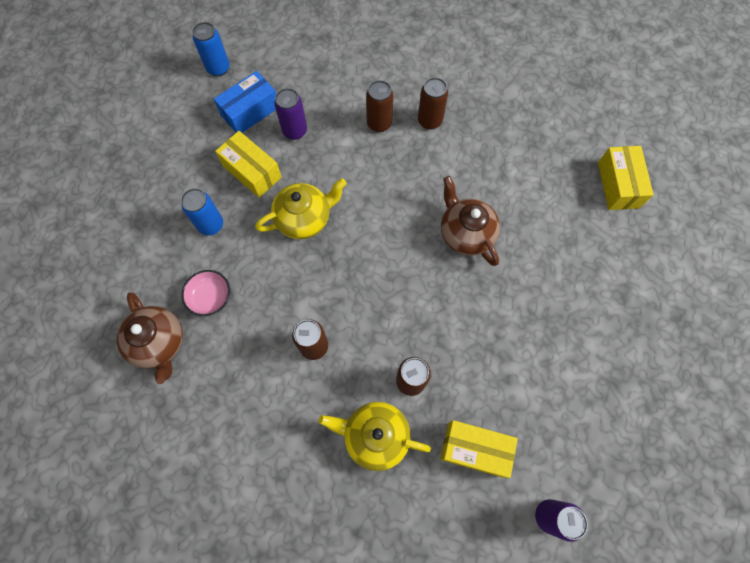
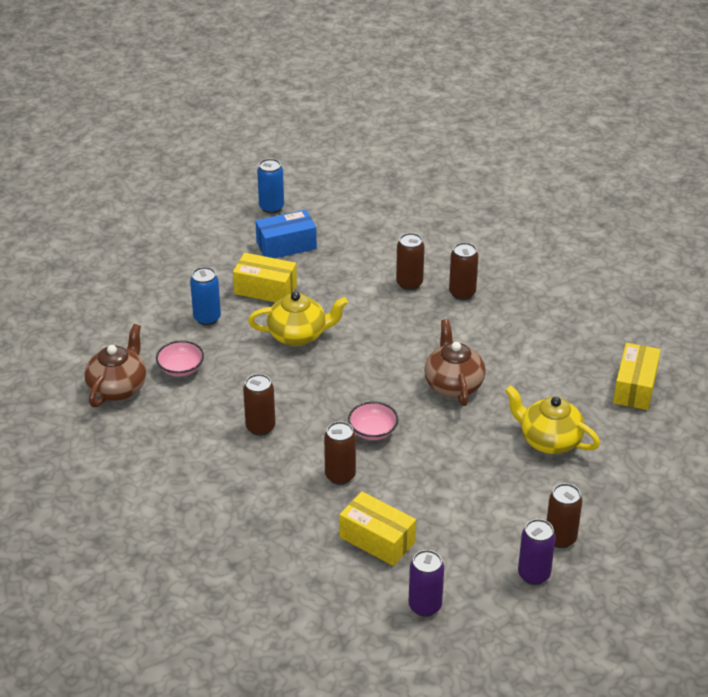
camera: 20 degrees right, 30 degrees down
(159, 343) = (118, 388): brown teapot -> brown teapot turned 150 degrees counterclockwise
(252, 171) = (265, 289): yellow box -> yellow box turned 45 degrees counterclockwise
(295, 131) = (322, 270): purple can -> purple can (534, 574)
(375, 436) = (286, 504): yellow teapot -> yellow teapot (549, 440)
(418, 315) = (373, 431): none -> pink bowl
(630, 387) = (560, 538): none -> brown can

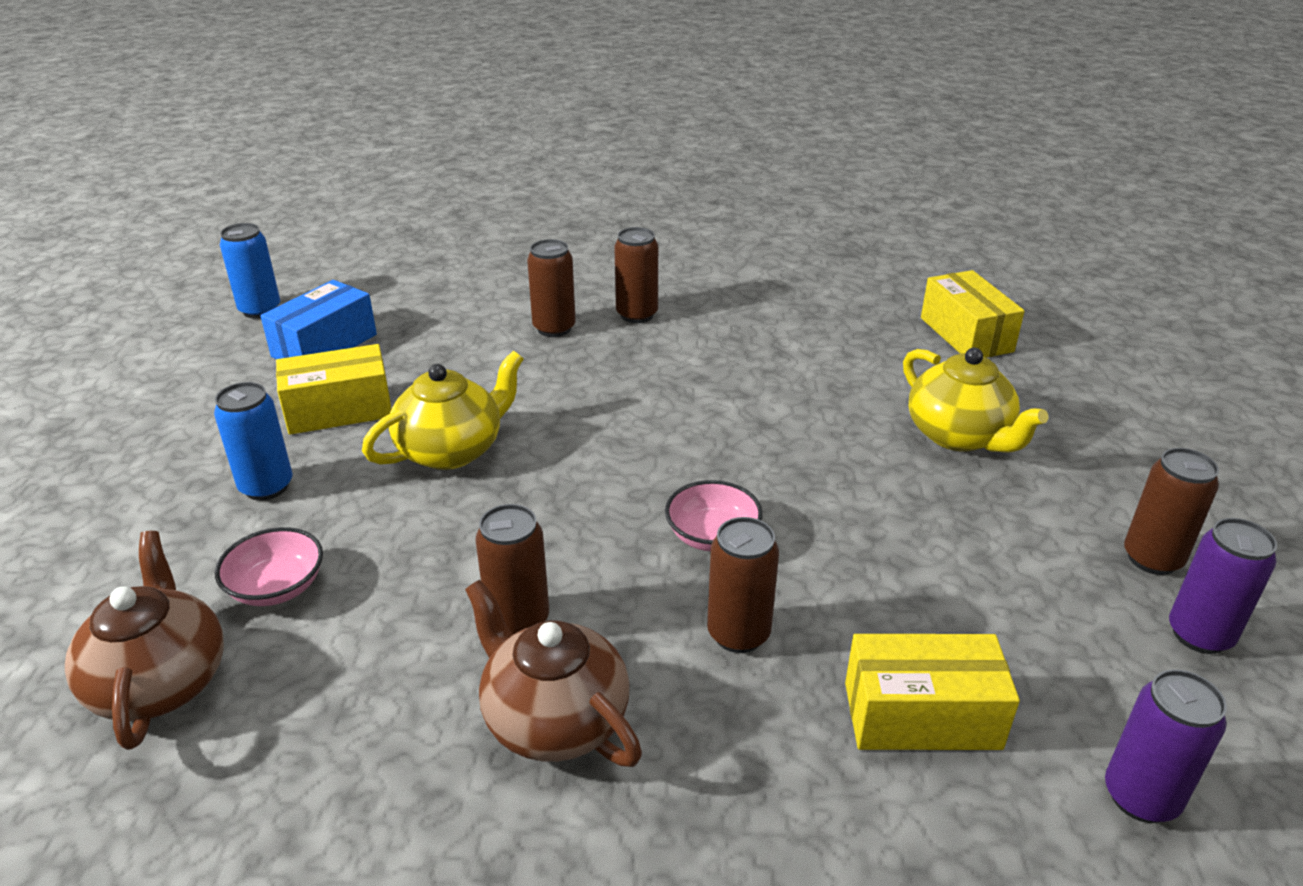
camera: 35 degrees left, 5 degrees down
(453, 384) = (752, 421): brown teapot -> brown teapot (554, 719)
(549, 440) = (959, 435): yellow teapot -> yellow teapot turned 120 degrees counterclockwise

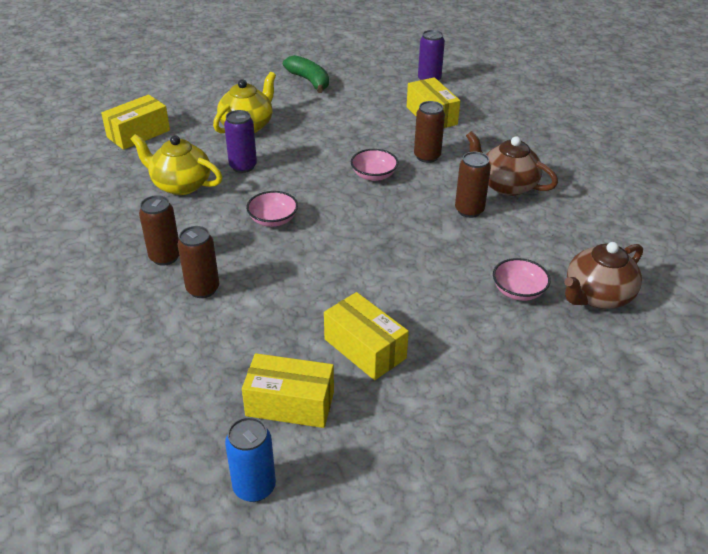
camera: 115 degrees left, 5 degrees up
(266, 487) = (458, 339): blue can -> none
(324, 345) = (290, 404): blue box -> yellow box
(451, 450) = (370, 279): yellow teapot -> yellow teapot (181, 185)
(554, 719) = (506, 185): brown teapot -> brown teapot turned 105 degrees clockwise
(655, 402) = (273, 220): none -> pink bowl
(1152, 559) = (309, 81): brown can -> green banana
(1199, 635) = (346, 72): purple can -> purple can (243, 166)

